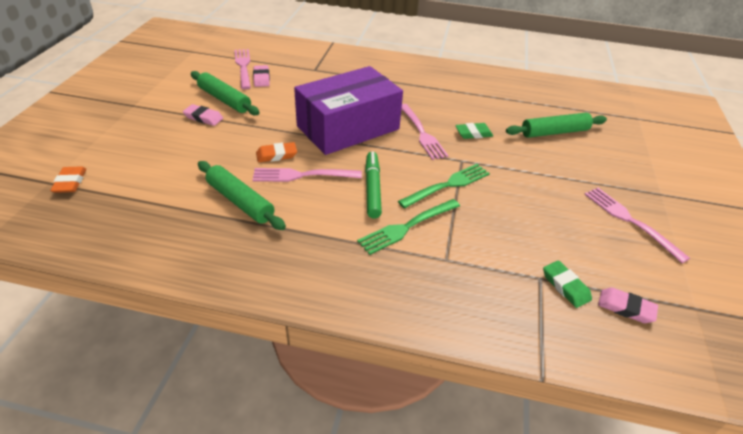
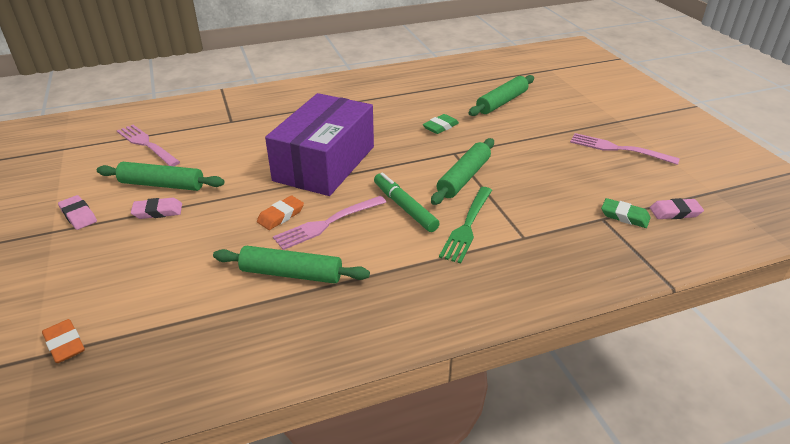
camera: 30 degrees left, 5 degrees down
(261, 78) = (181, 149): pink eraser -> pink eraser (78, 215)
(422, 133) = (397, 143): pink fork -> none
(447, 185) = (464, 178): green fork -> green rolling pin

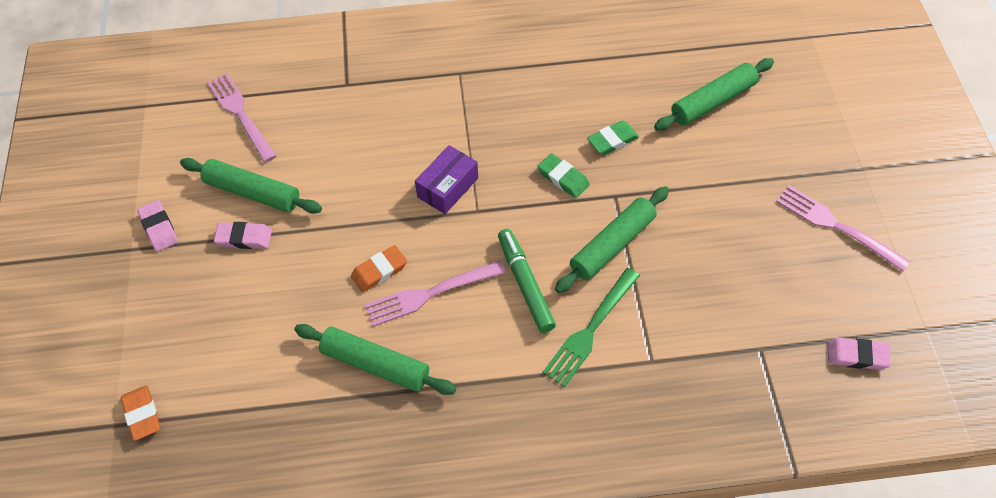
camera: 15 degrees right, 20 degrees up
(325, 163) = (448, 187): purple box -> purple box, size x0.45
(624, 216) = (789, 350): green eraser -> green eraser (563, 178)

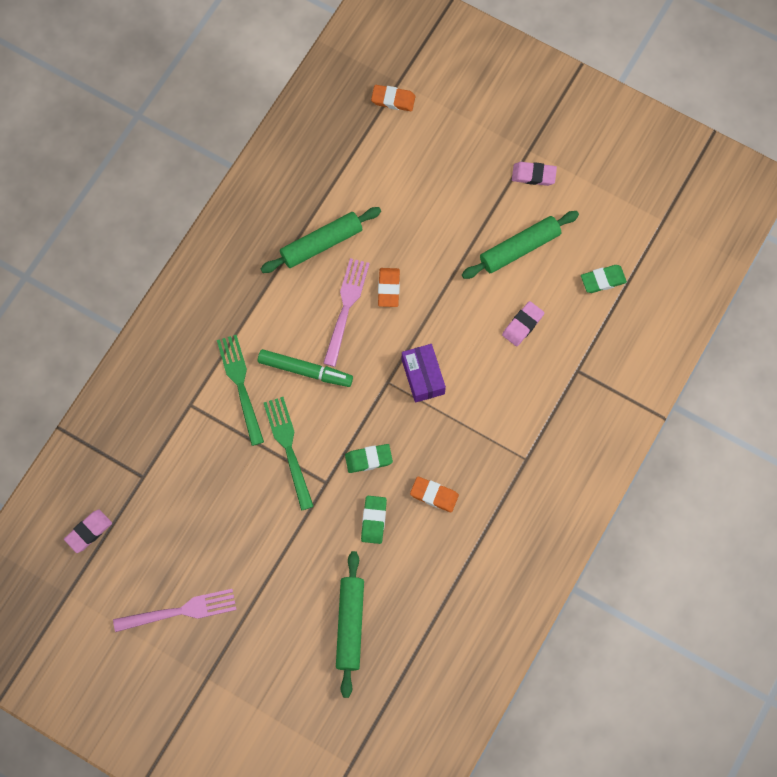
camera: 125 degrees right, 15 degrees up
(240, 114) = (603, 280): pink fork -> green eraser
(244, 238) = (483, 222): pink eraser -> pink eraser (522, 325)
(549, 113) = (434, 495): none -> orange eraser
(613, 245) = (288, 448): green rolling pin -> green fork

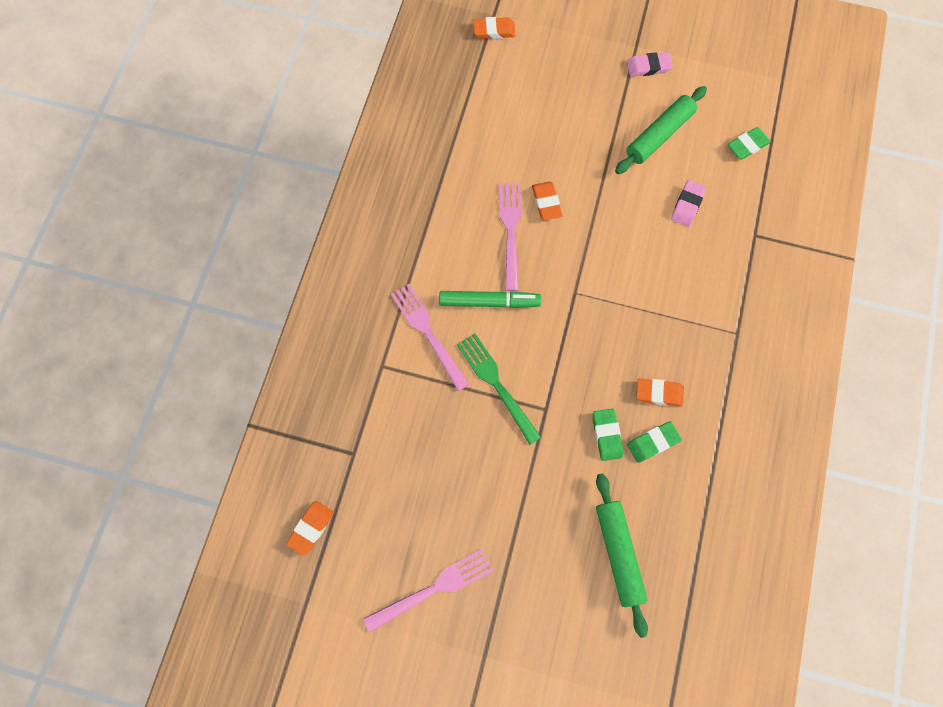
camera: 15 degrees left, 0 degrees up
(88, 532) = (311, 528): pink eraser -> orange eraser
(240, 385) = (428, 333): green fork -> pink fork
(321, 243) = (467, 176): green rolling pin -> none
(368, 459) = (581, 374): green eraser -> green eraser (653, 442)
(423, 376) = (608, 278): purple box -> none

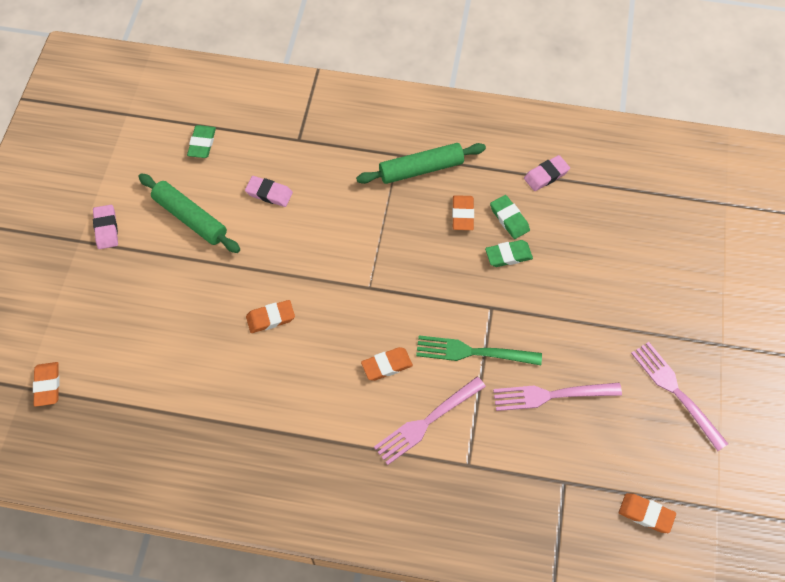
camera: 95 degrees left, 10 degrees down
(489, 302) = (387, 365): green marker -> orange eraser
(496, 384) = (473, 352): green fork -> green fork turned 45 degrees clockwise
(510, 231) = (305, 350): pink fork -> pink fork (551, 395)
(619, 553) = (611, 243): green rolling pin -> green rolling pin (421, 169)
(711, 493) = (546, 175): none -> pink eraser
(747, 145) = (202, 143): green eraser -> green eraser turned 45 degrees clockwise

